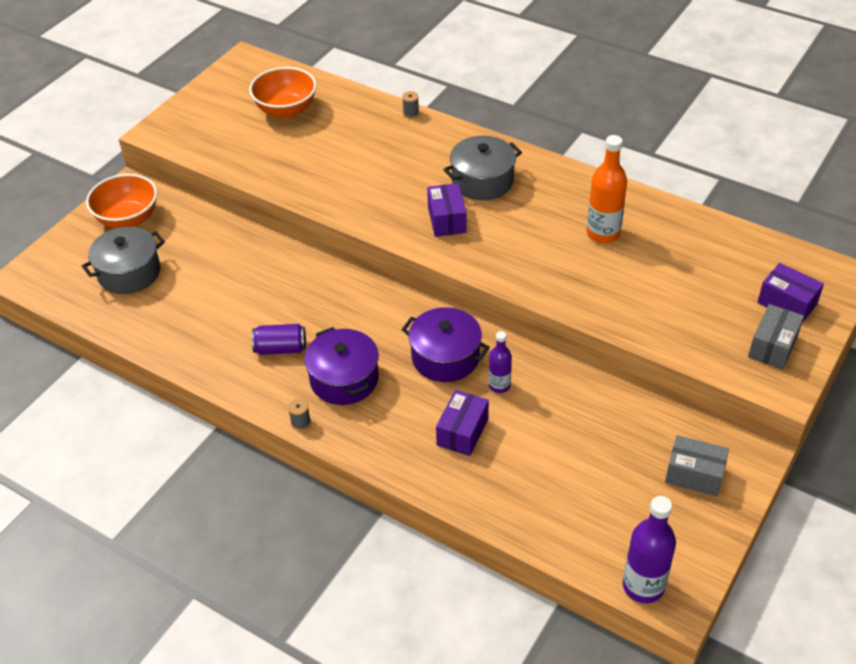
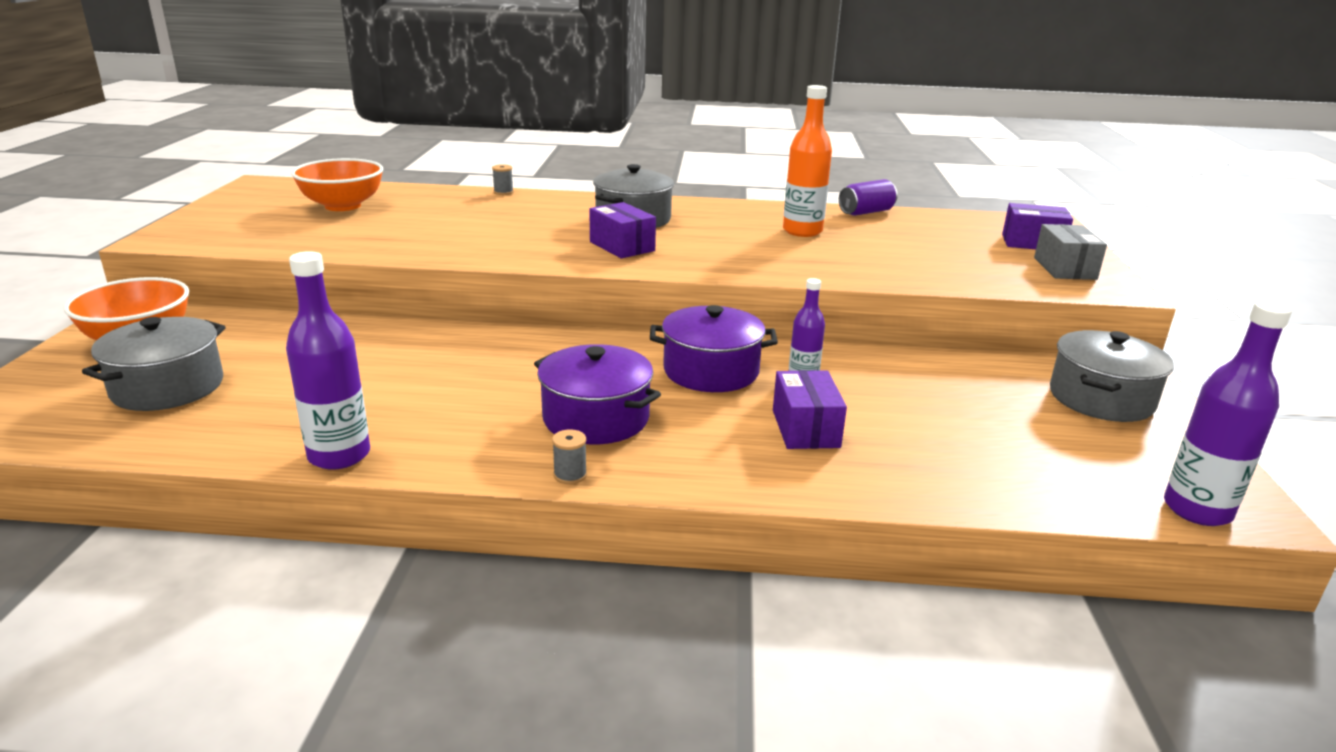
camera: 30 degrees left, 20 degrees down
(192, 364) = (339, 455): none -> purple bottle
(280, 348) = (475, 410): purple can -> purple can (866, 212)
(694, 475) = (1101, 398): grey box -> grey pot

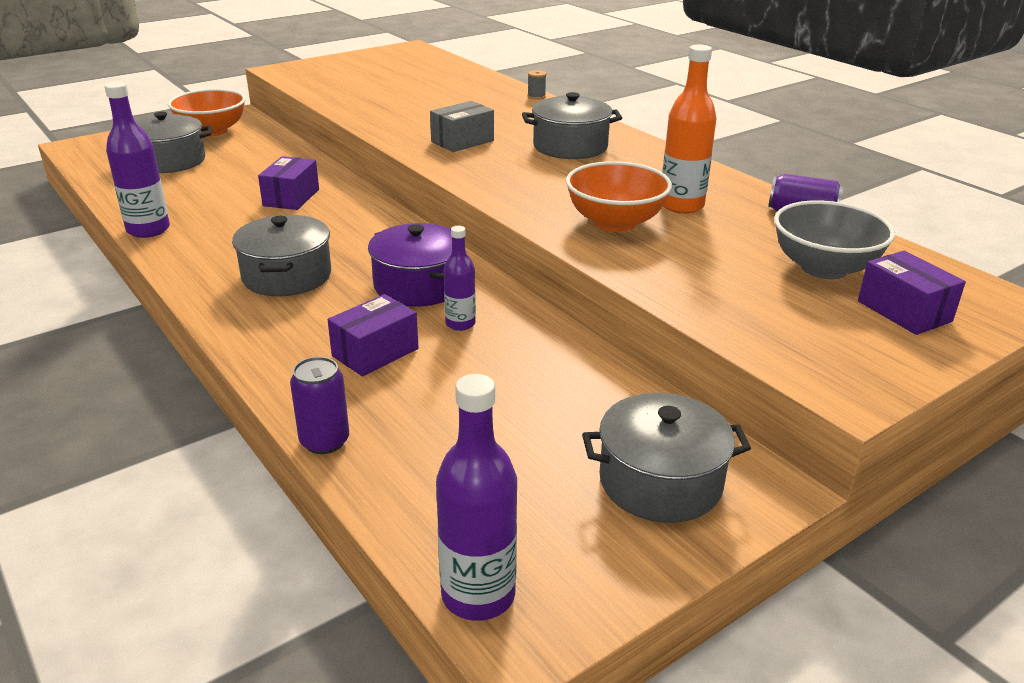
camera: 50 degrees right, 5 degrees up
(343, 206) = (415, 76): orange bowl -> orange bowl (615, 222)
(570, 475) = (201, 298): grey spool -> none
(596, 418) = (287, 276): purple pot -> grey pot
(622, 246) = (503, 164): purple box -> purple box (291, 197)
(932, 500) = (324, 441): none -> purple can
(953, 237) = (824, 268): none -> grey bowl
(1065, 268) = (856, 347): grey box -> grey box (462, 141)

